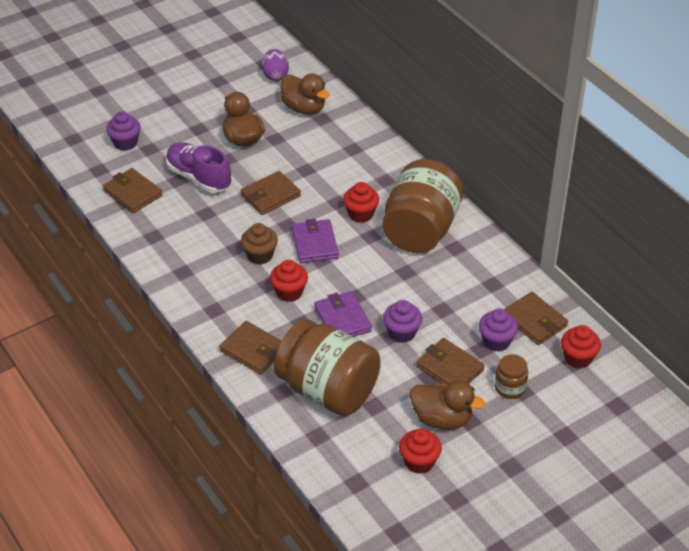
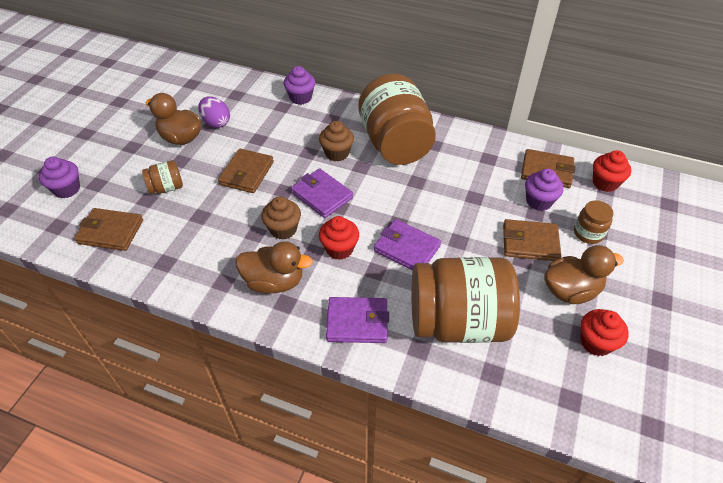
camera: 35 degrees left, 5 degrees up
(199, 177) = (166, 188): purple shoe -> brown jar
(253, 350) = (357, 322): brown wallet -> purple wallet
(275, 75) = (167, 78): purple egg -> purple egg (216, 122)
(304, 108) = (213, 93): brown duck -> brown duck (274, 282)
(361, 214) = (337, 153): red cupcake -> brown cupcake
(402, 333) = (464, 233): purple cupcake -> purple cupcake (301, 98)

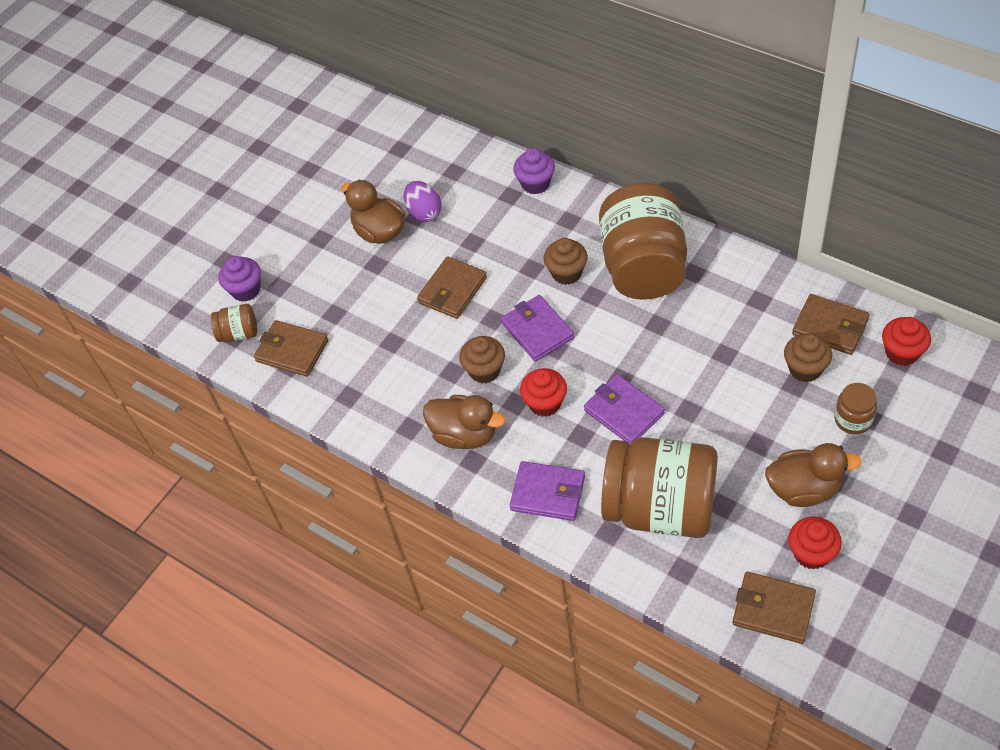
camera: 20 degrees right, 5 degrees up
(166, 188) = (357, 300): brown jar -> brown jar (239, 333)
(530, 243) = (775, 423): brown wallet -> brown wallet (773, 609)
(539, 201) = (805, 369): purple cupcake -> brown cupcake

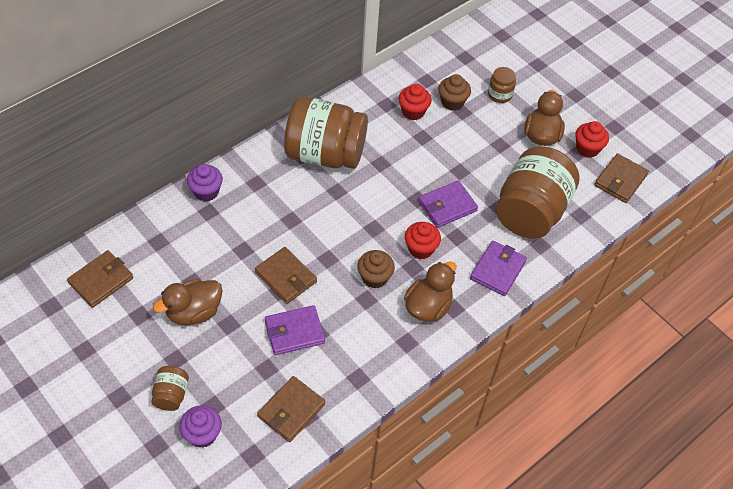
camera: 85 degrees left, 0 degrees up
(239, 333) = (251, 450): brown jar -> brown jar (171, 395)
(424, 212) = (192, 274): purple egg -> none
(537, 330) = (353, 234): purple wallet -> purple wallet (294, 332)
(566, 273) = (307, 200): brown cupcake -> none
(830, 327) = (425, 78): brown wallet -> brown wallet (101, 280)
(902, 352) = (460, 54): red cupcake -> red cupcake (413, 112)

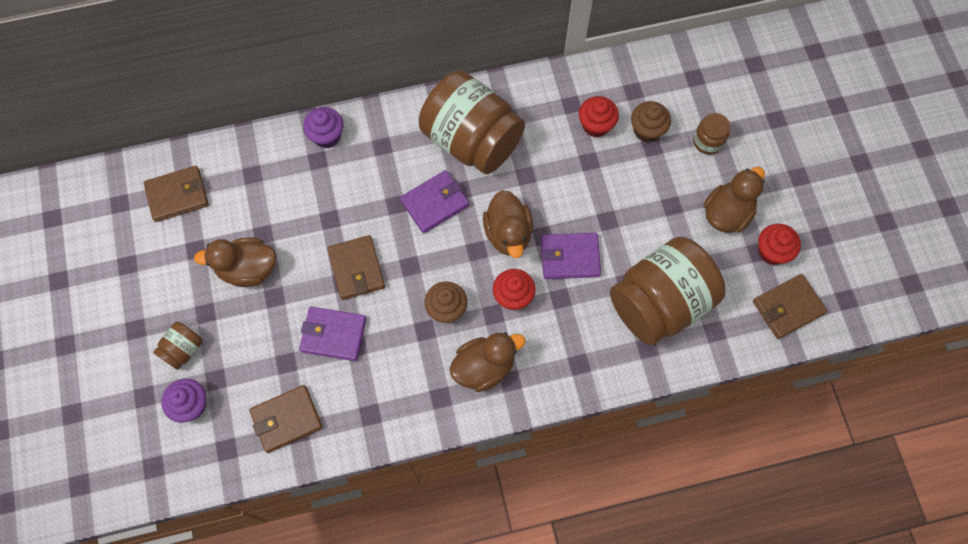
camera: 30 degrees right, 15 degrees up
(391, 207) = (508, 233): none -> brown duck
(497, 270) = (582, 357): purple wallet -> purple wallet (435, 203)

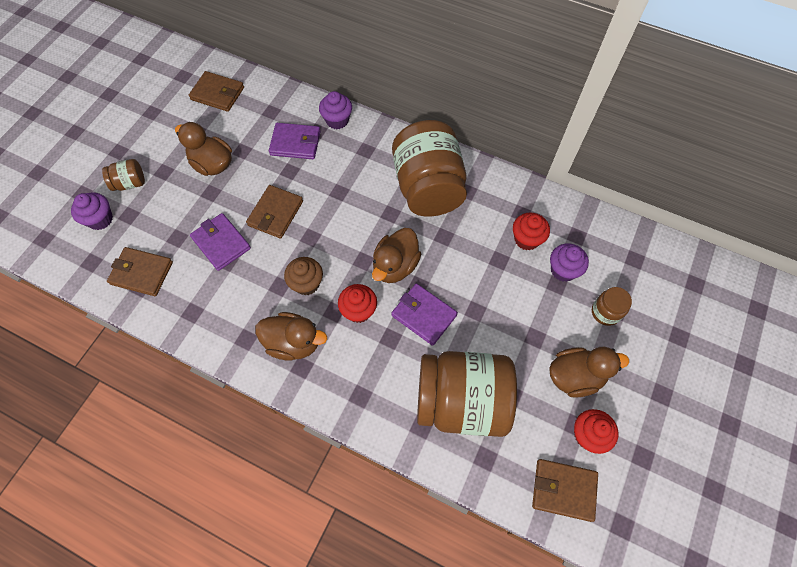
camera: 40 degrees right, 5 degrees down
(435, 203) = (365, 209): purple wallet -> purple wallet (295, 143)
(647, 130) = (563, 270): brown cupcake -> purple cupcake

